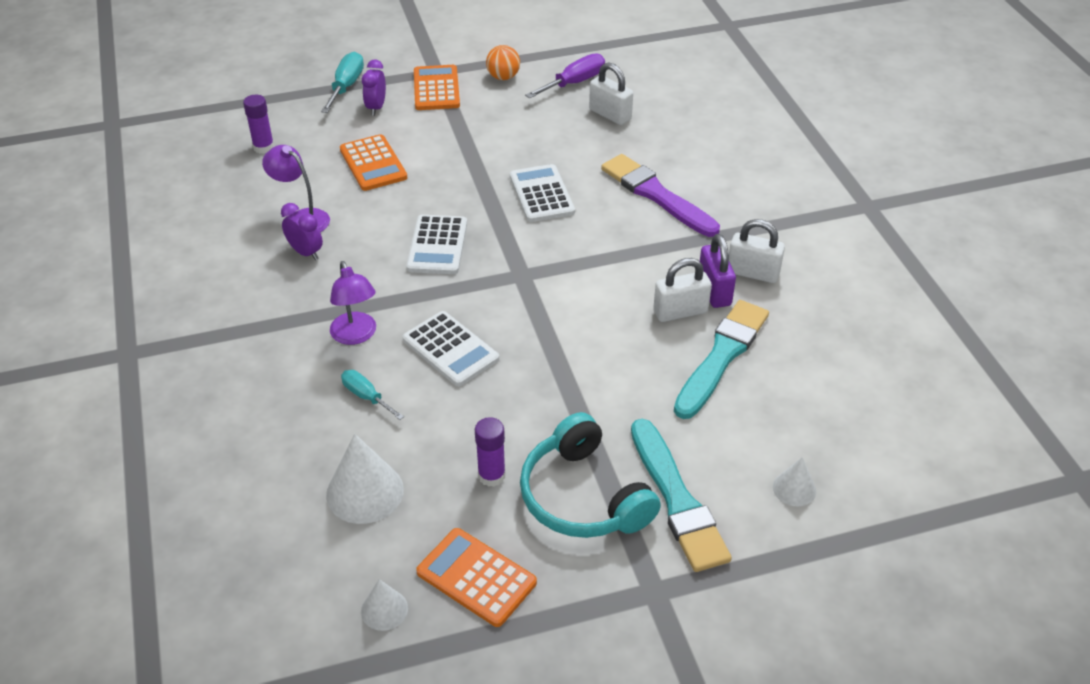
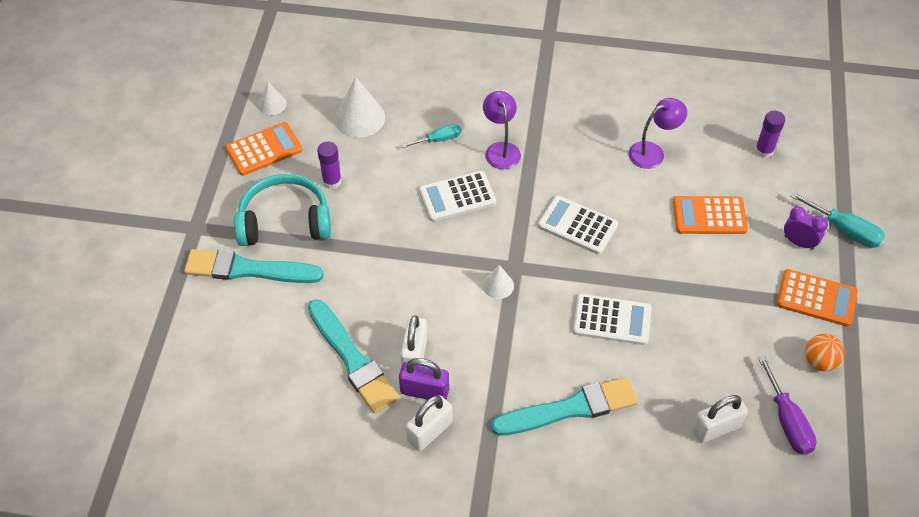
camera: 115 degrees right, 10 degrees up
(306, 252) = (608, 144): purple clock -> none
(356, 335) = (501, 149): purple lamp -> purple lamp turned 75 degrees clockwise
(656, 195) = (569, 409): purple brush -> turquoise brush
(794, 489) = (211, 340): white cone -> white cone (498, 285)

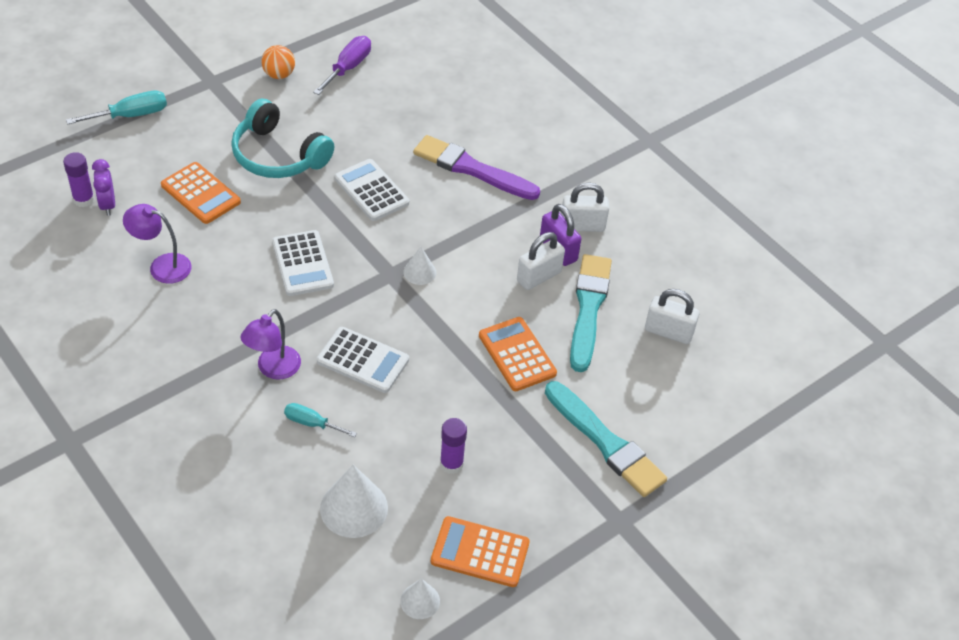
camera: 140 degrees left, 5 degrees down
(285, 221) = (532, 460): turquoise headphones -> turquoise headphones (278, 155)
(569, 409) = (472, 169): turquoise brush -> purple brush
(716, 428) = (395, 95): white padlock -> white padlock (668, 332)
(799, 242) = (173, 133): purple clock -> purple clock (107, 205)
(816, 298) = (221, 100): orange calculator -> orange calculator (517, 354)
(844, 230) = (131, 115): turquoise screwdriver -> turquoise screwdriver turned 75 degrees clockwise

